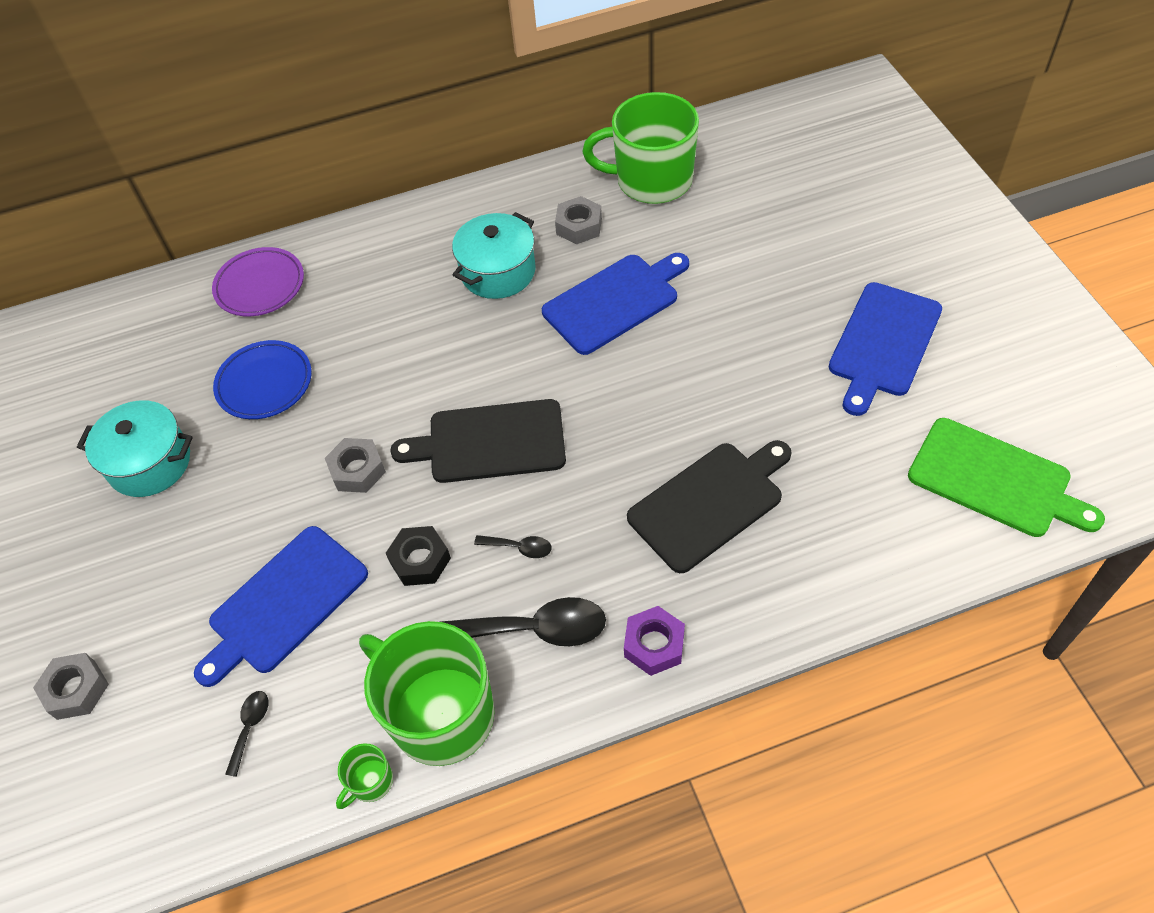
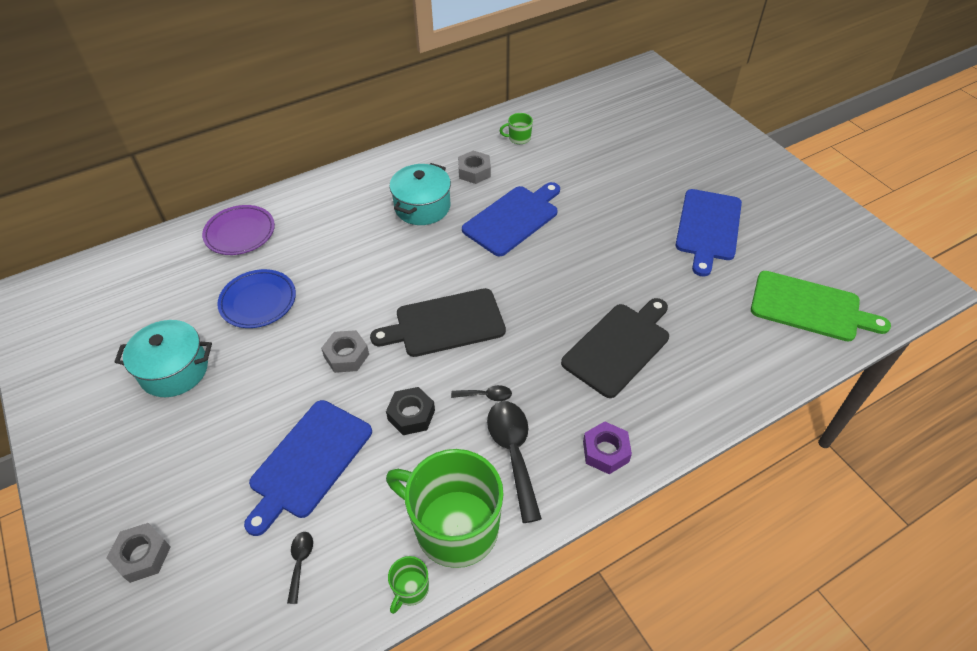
camera: 15 degrees left, 5 degrees down
(535, 629) = (513, 453): black spoon -> black spoon turned 90 degrees counterclockwise
(652, 180) = (519, 138): green mug -> green mug, size x0.41

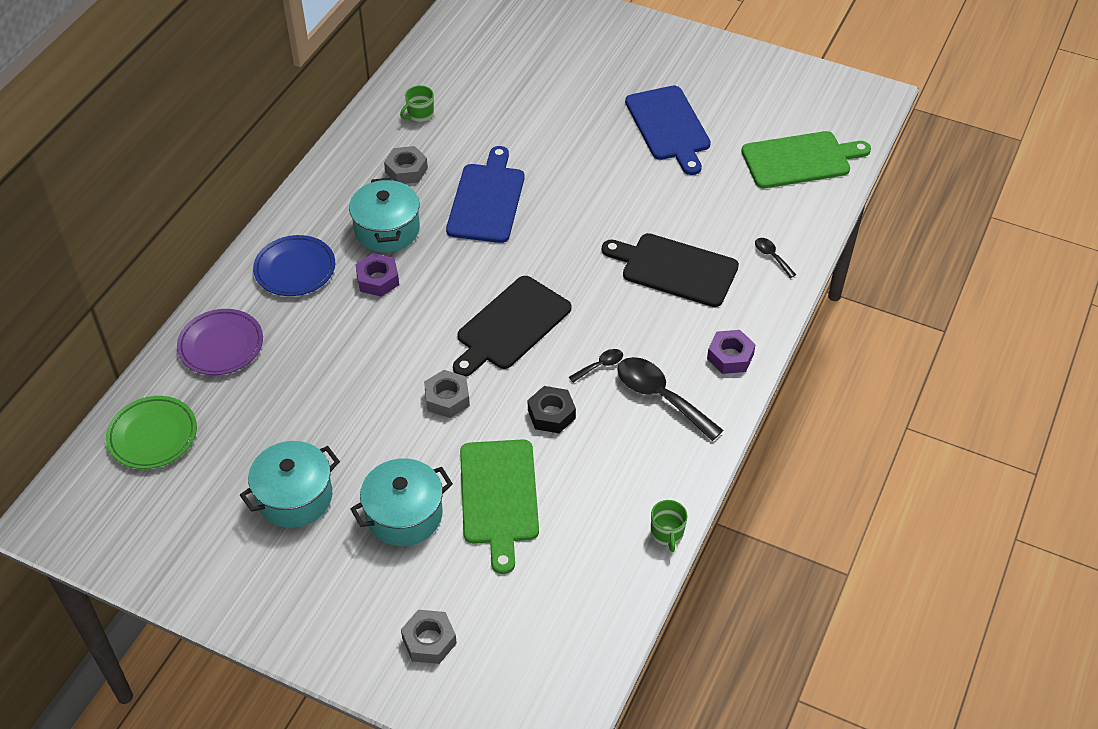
camera: 35 degrees left, 0 degrees up
(139, 272) = (153, 436): none -> green plate
(229, 432) = (404, 515): none -> turquoise pot
(258, 301) = (312, 397): blue plate -> blue plate (295, 269)
(300, 562) = (565, 567): black spoon -> black spoon (772, 256)
(309, 462) = (499, 497): blue cutting board -> green cutting board
(383, 239) = (378, 280): none -> purple nut
(454, 527) = (662, 474): green mug -> none
(618, 346) = (675, 269): black cutting board -> black cutting board turned 75 degrees counterclockwise

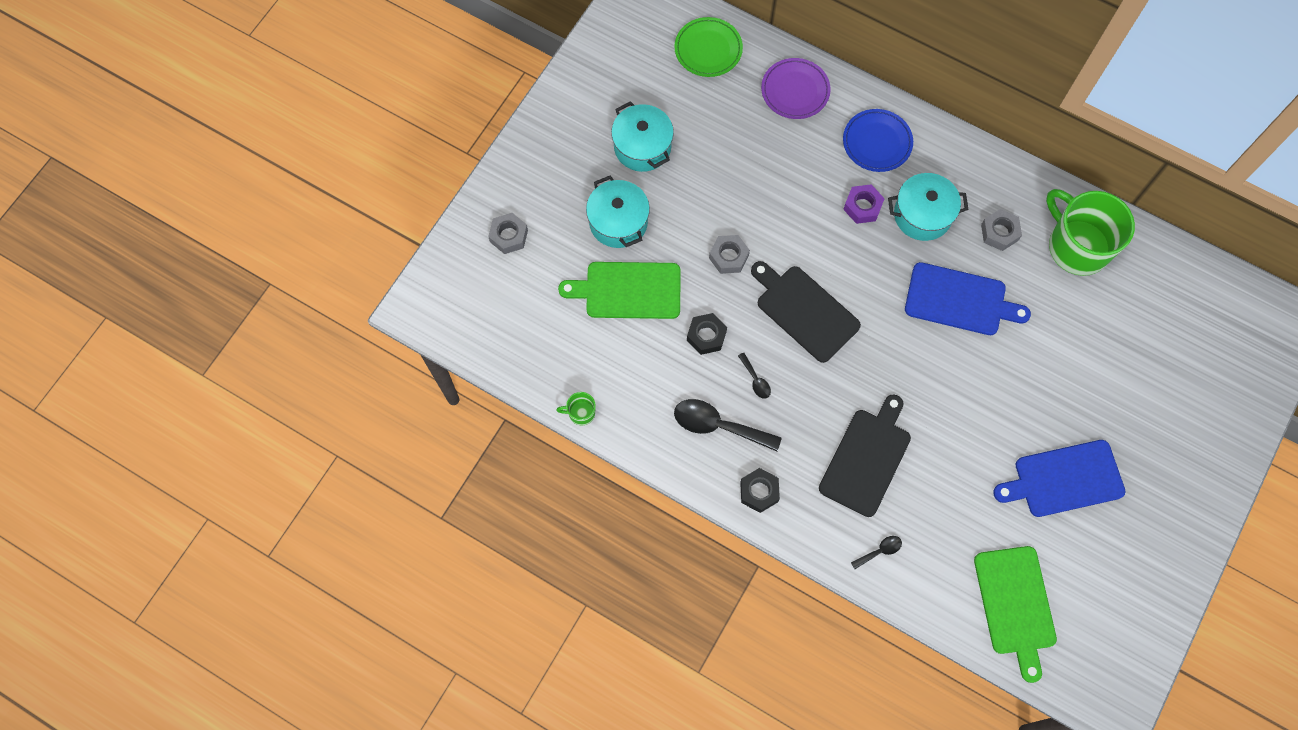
camera: 95 degrees right, 20 degrees up
(420, 115) = (1077, 246): green mug -> green mug, size x2.45
(660, 397) = (718, 426): black spoon -> black spoon turned 120 degrees counterclockwise
(730, 356) = (759, 492): purple nut -> black nut

